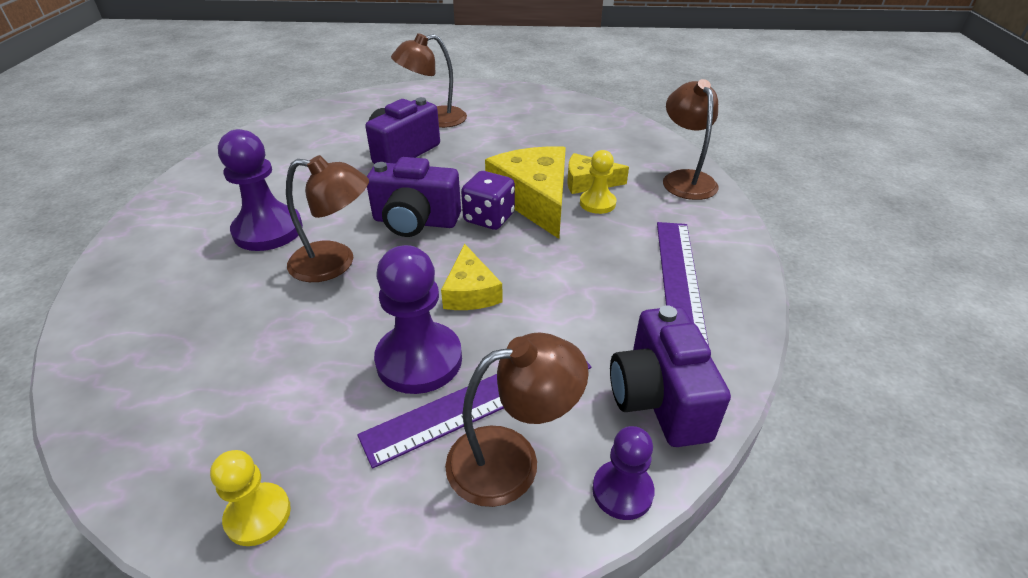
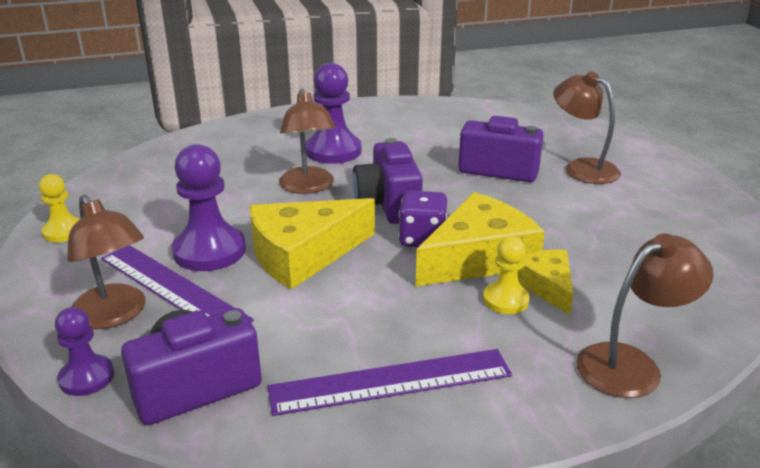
camera: 70 degrees right, 10 degrees down
(470, 291) = (303, 254): yellow cheese -> yellow cheese, size x1.77

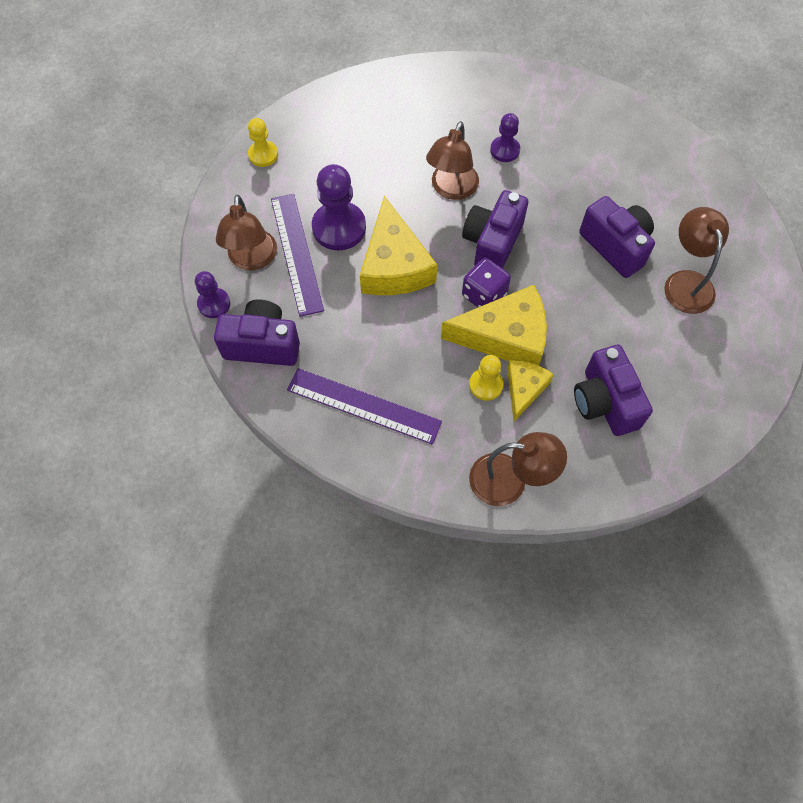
camera: 35 degrees right, 35 degrees up
(303, 254) = (394, 265): yellow cheese -> yellow cheese turned 105 degrees counterclockwise
(333, 151) = (505, 150): purple pawn -> purple pawn, size x0.58
(629, 262) = (605, 402): none -> purple camera

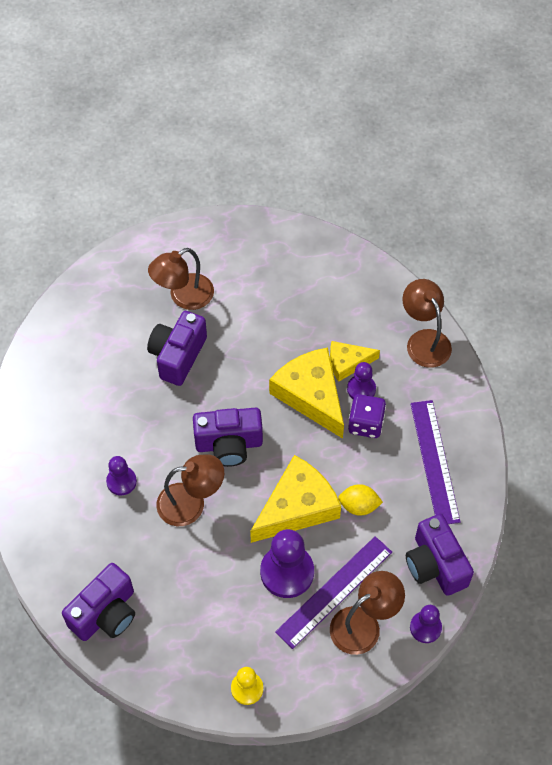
camera: 120 degrees left, 5 degrees down
(362, 314) = (359, 506): none -> yellow lemon
(484, 295) = (283, 427): purple dice -> purple dice (365, 424)
(486, 385) = (361, 389): yellow pawn -> purple pawn
(605, 402) = (323, 309): purple camera -> purple camera (105, 613)

